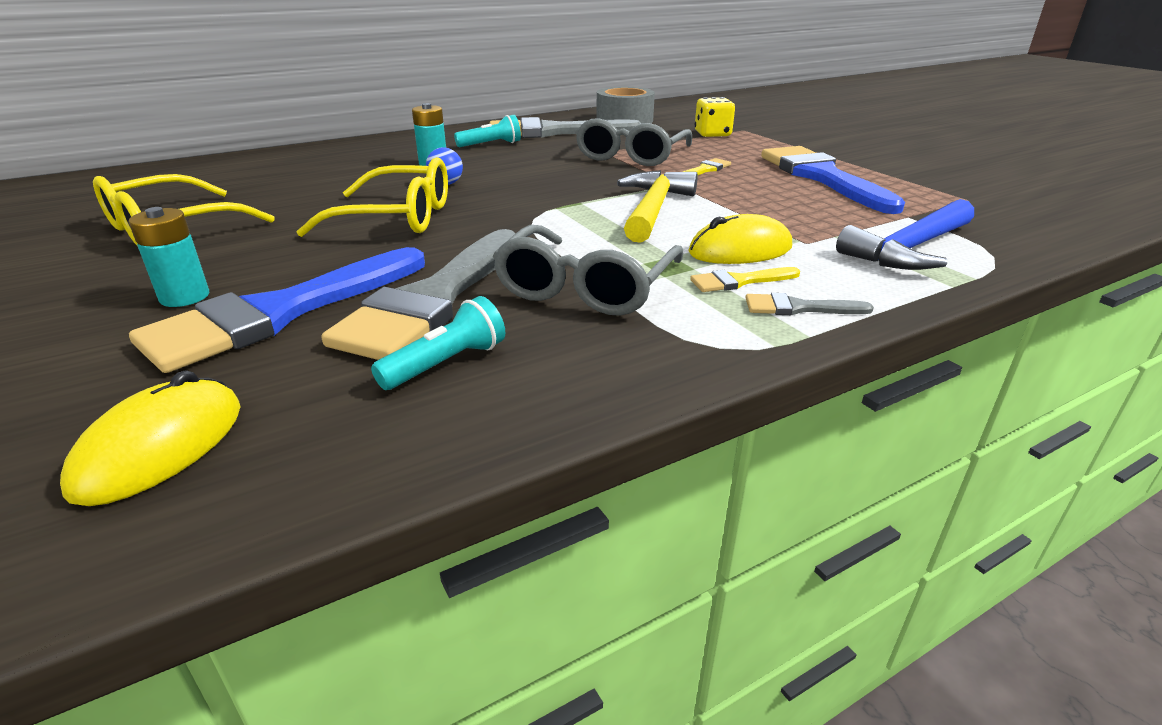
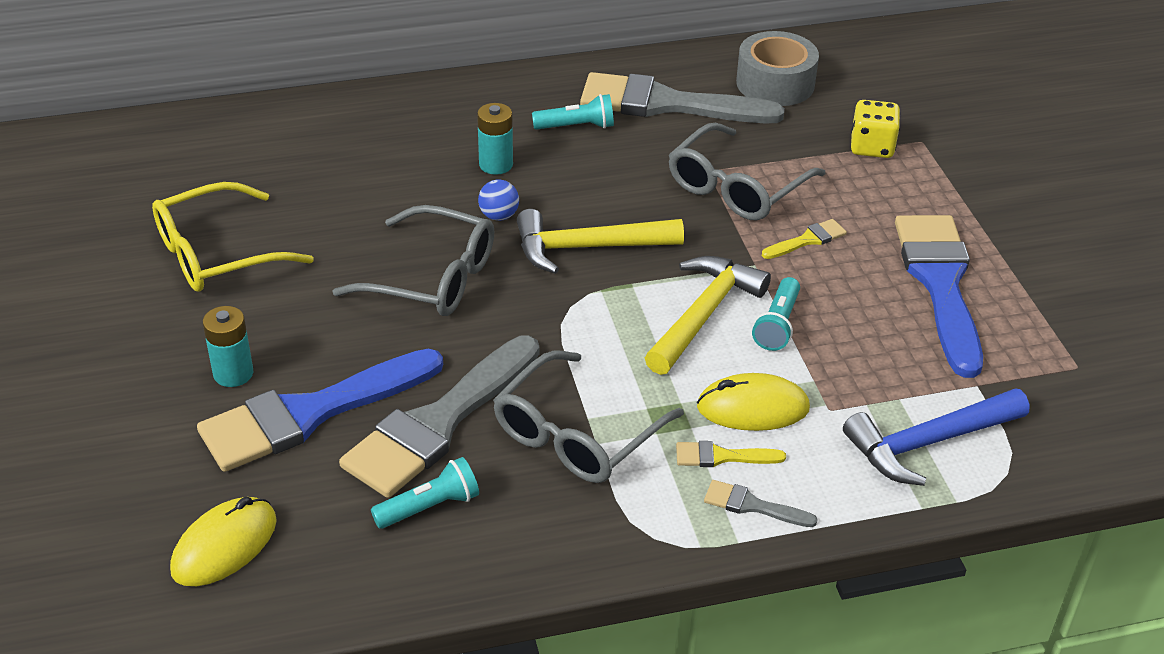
camera: 15 degrees right, 10 degrees up
(395, 218) = (431, 278): yellow glasses -> grey glasses
(532, 190) = (588, 248): none -> yellow hammer
(719, 207) = (777, 325): none -> turquoise flashlight

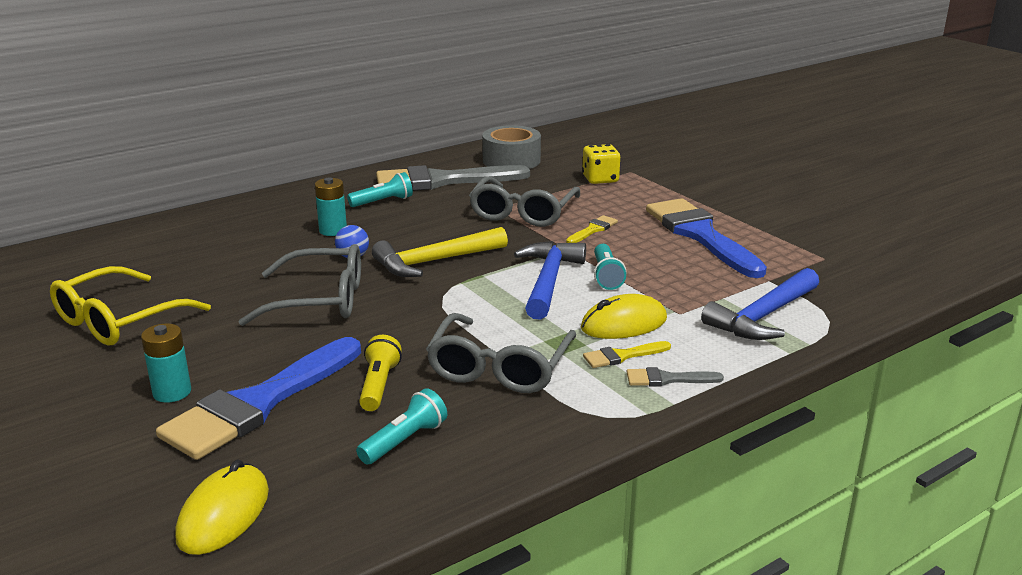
camera: 20 degrees left, 15 degrees down
(438, 423) = (379, 385): grey brush -> yellow flashlight
(703, 315) = (548, 281): yellow hammer -> blue hammer

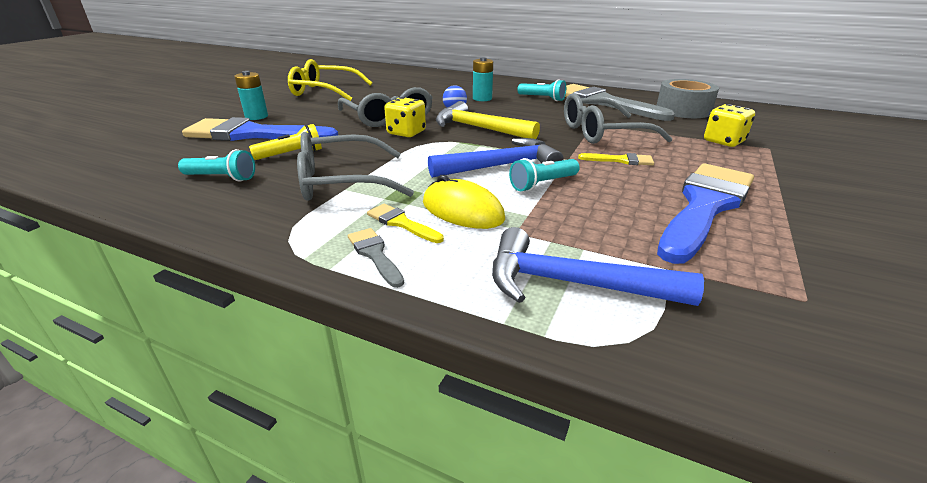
camera: 60 degrees right, 5 degrees up
(223, 514) = (129, 156): yellow mouse -> none
(394, 302) = (406, 133): none -> yellow dice

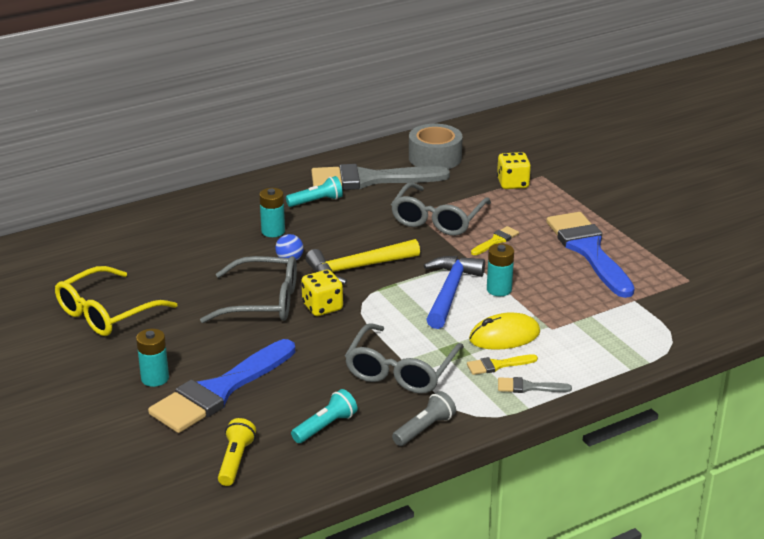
camera: 55 degrees left, 0 degrees up
(242, 220) = (424, 429): none -> grey flashlight
(291, 154) = (308, 381): yellow flashlight -> yellow flashlight (235, 461)
(542, 184) = (499, 289): turquoise flashlight -> turquoise battery
(573, 284) = (619, 335): blue hammer -> none

